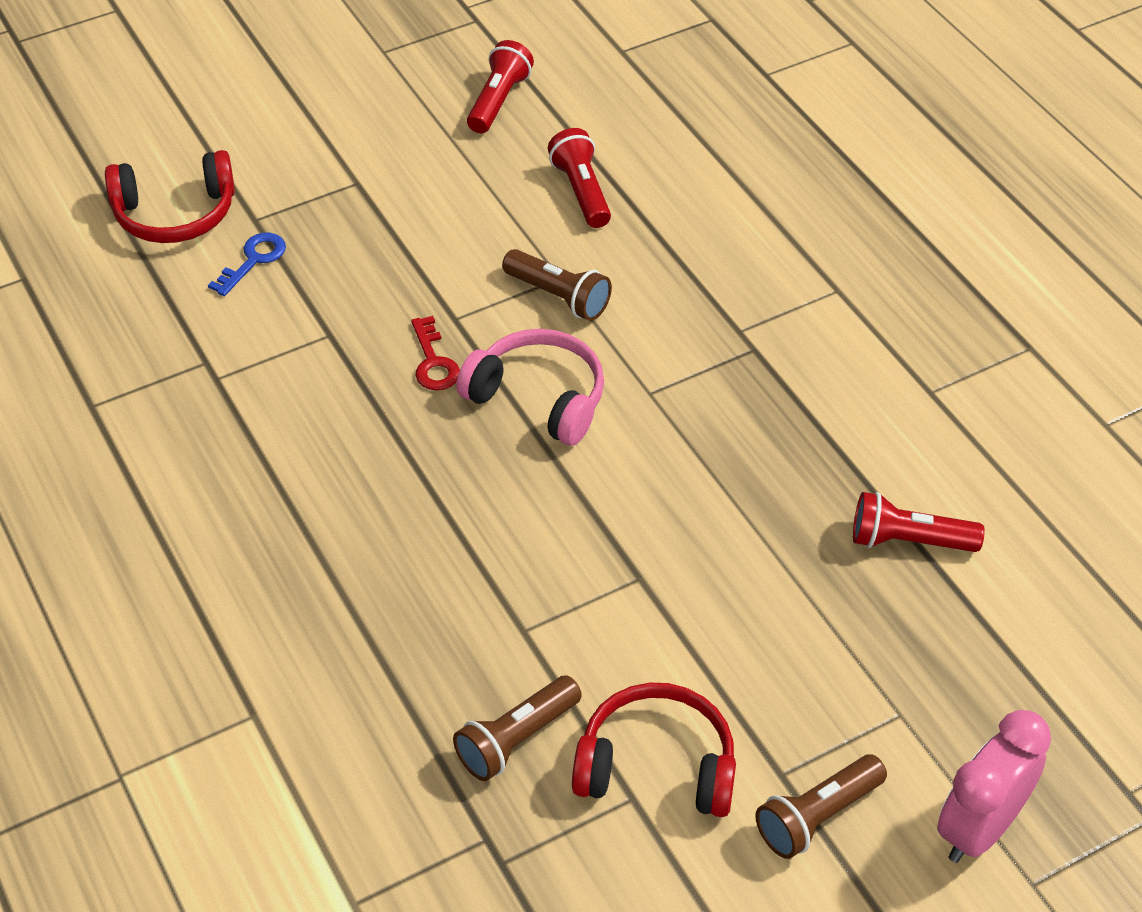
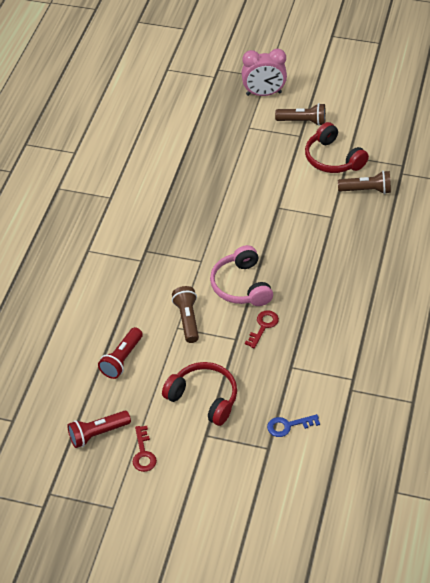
camera: 135 degrees left, 0 degrees up
(175, 214) = (300, 478): red headphones -> red headphones (204, 398)
(414, 117) = (143, 453): none -> red key
(908, 541) = (183, 163): red flashlight -> none

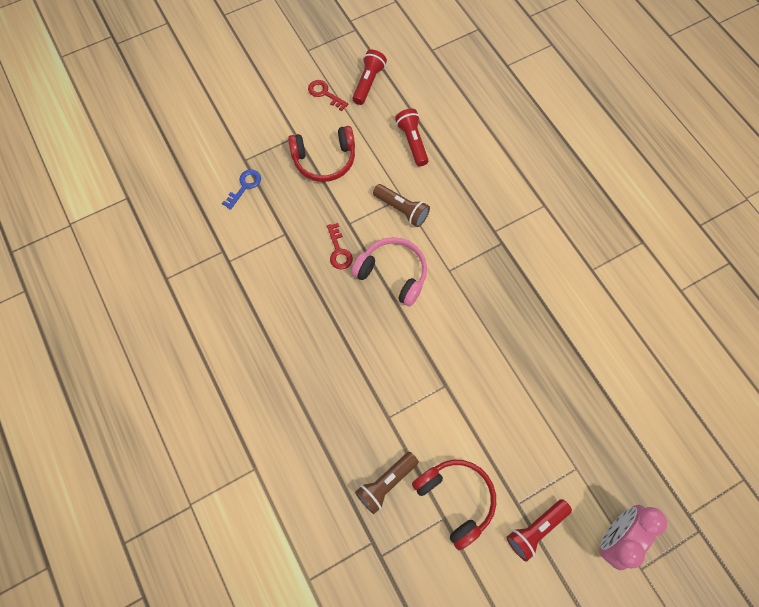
camera: 135 degrees right, 20 degrees up
(302, 121) = (535, 529): brown flashlight -> red flashlight
(333, 159) = (456, 499): red headphones -> red headphones turned 45 degrees clockwise

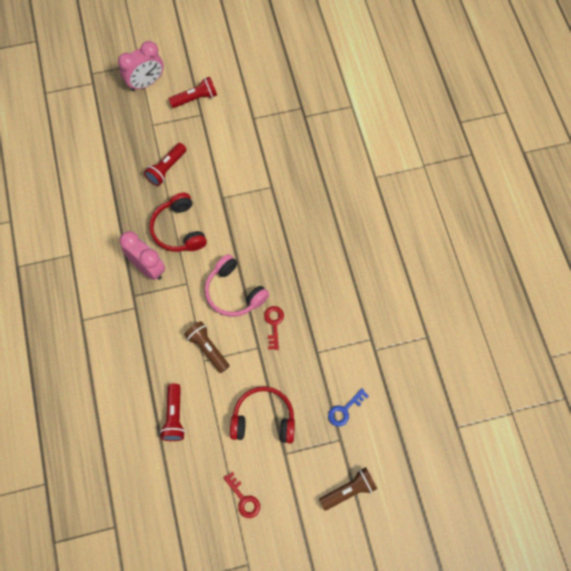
camera: 165 degrees left, 0 degrees up
(368, 83) = (195, 500): red flashlight -> red flashlight (166, 169)
(386, 483) = (285, 146): brown flashlight -> brown flashlight (349, 490)
(456, 499) = (241, 126): red headphones -> red headphones (179, 229)
(499, 277) = (148, 267): none -> pink clock

